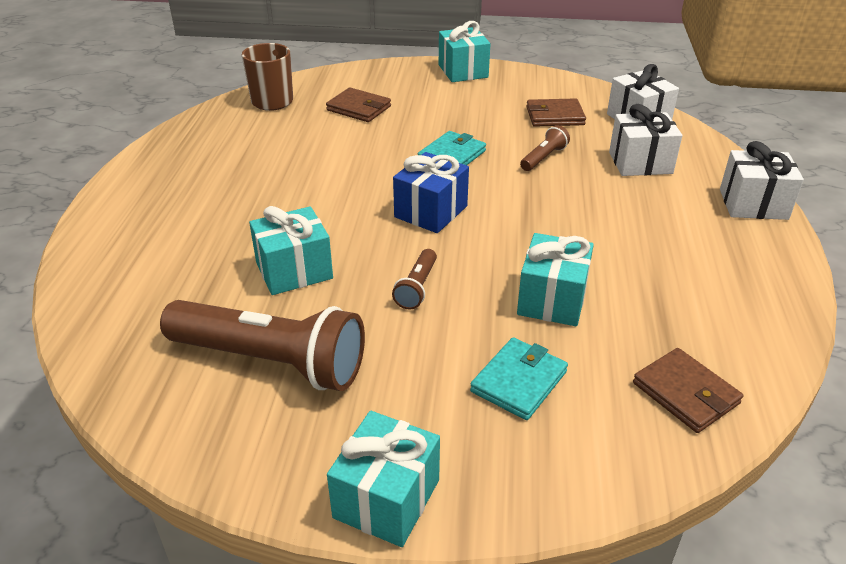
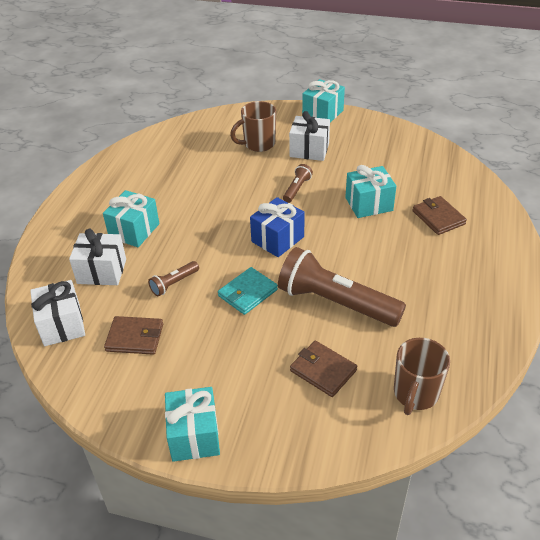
camera: 170 degrees left, 5 degrees up
(271, 361) = (374, 159): brown flashlight -> brown flashlight (336, 302)
(519, 381) = (258, 144): turquoise wallet -> brown mug
(552, 300) = (224, 177): turquoise gift -> turquoise gift (134, 231)
(685, 393) = (187, 135): brown wallet -> brown wallet (438, 217)
(753, 204) = (56, 227): white gift -> white gift (309, 150)

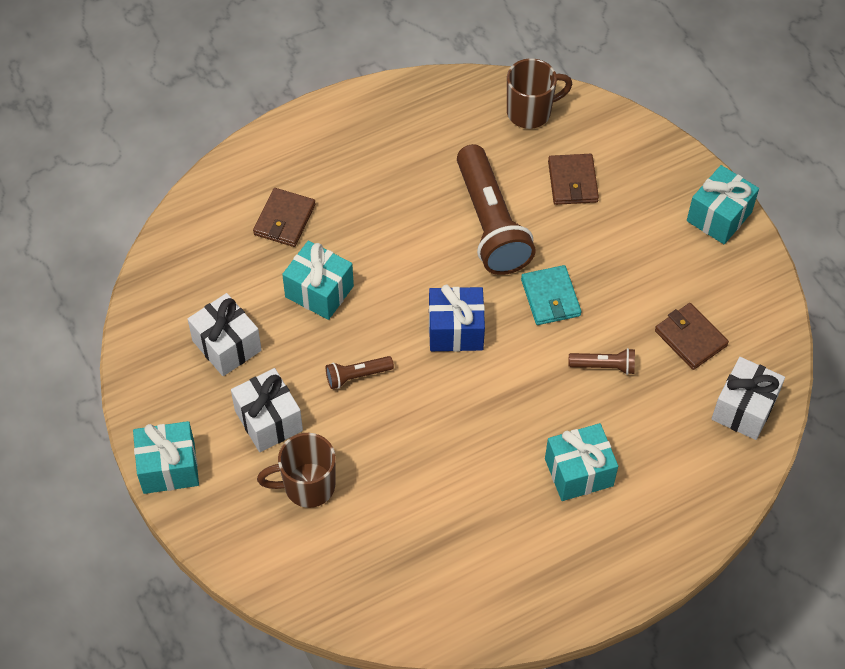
camera: 135 degrees left, 15 degrees up
(102, 271) = (657, 443): white gift -> white gift (226, 345)
(248, 293) = (550, 297): turquoise wallet -> turquoise wallet turned 75 degrees clockwise
(258, 144) = (307, 486): brown mug -> brown mug turned 150 degrees clockwise

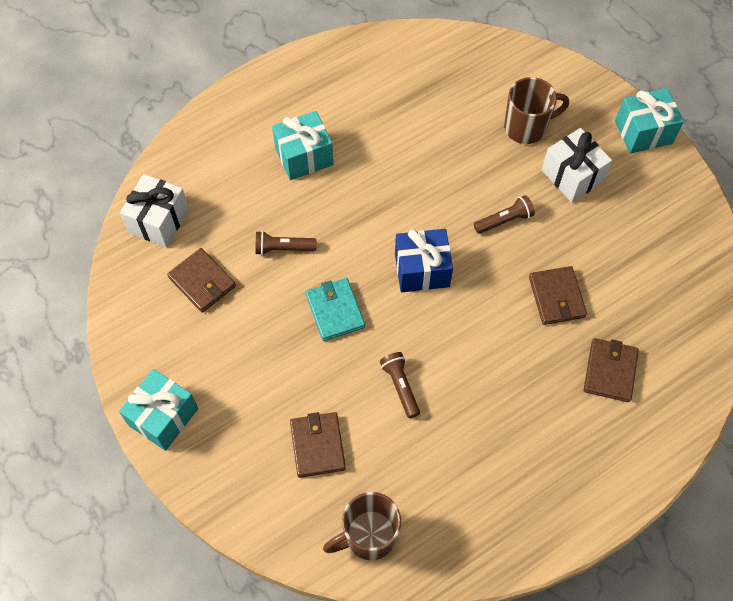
camera: 175 degrees right, 5 degrees up
(226, 345) = (628, 237): white gift -> none
(319, 291) = (556, 297): turquoise gift -> brown wallet
(490, 223) = (400, 386): brown flashlight -> brown flashlight, size x0.44

